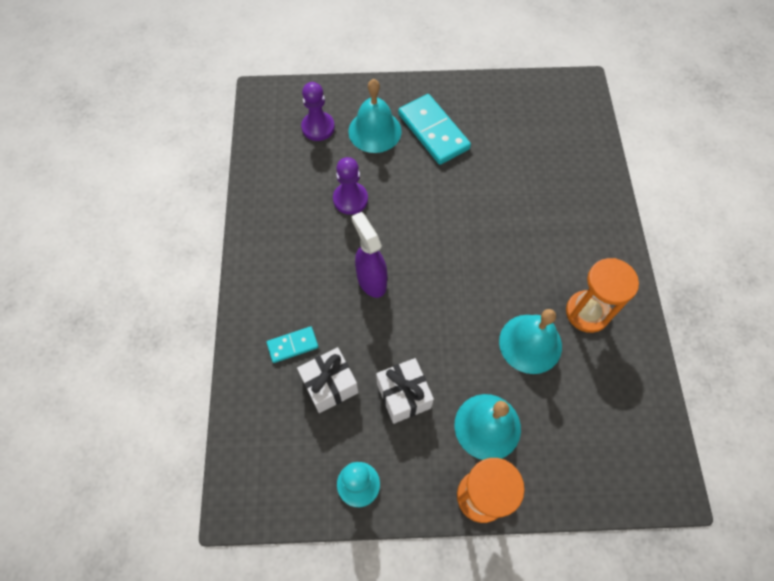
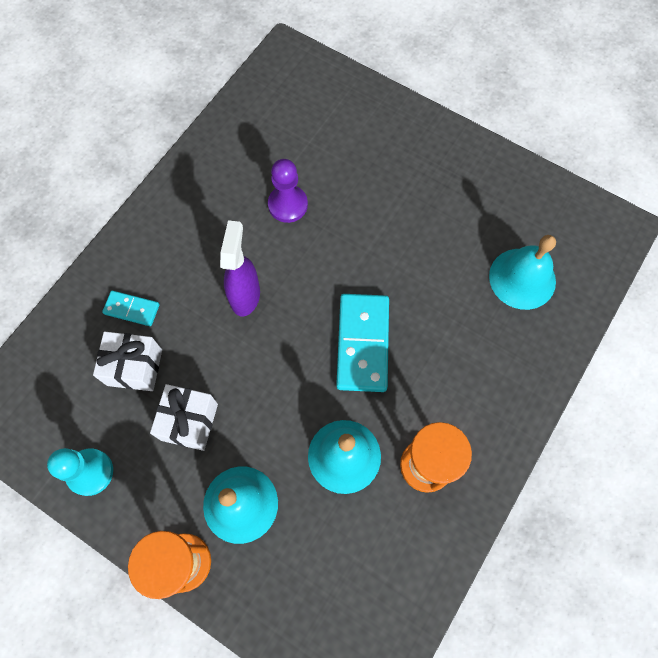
camera: 35 degrees right, 5 degrees up
(318, 127) = (313, 115): purple pawn -> none
(375, 131) = (364, 150): turquoise bell -> turquoise bell (522, 278)
(433, 131) = (421, 185): turquoise domino -> turquoise domino (363, 344)

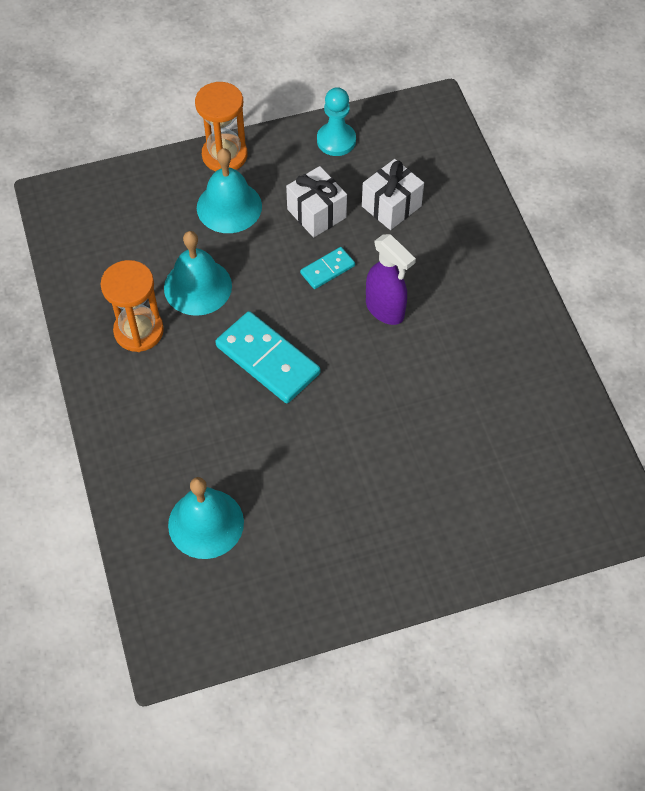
camera: 130 degrees right, 10 degrees down
(132, 309) = (443, 231): turquoise domino -> turquoise domino (327, 269)
(288, 205) = (444, 397): purple pawn -> none

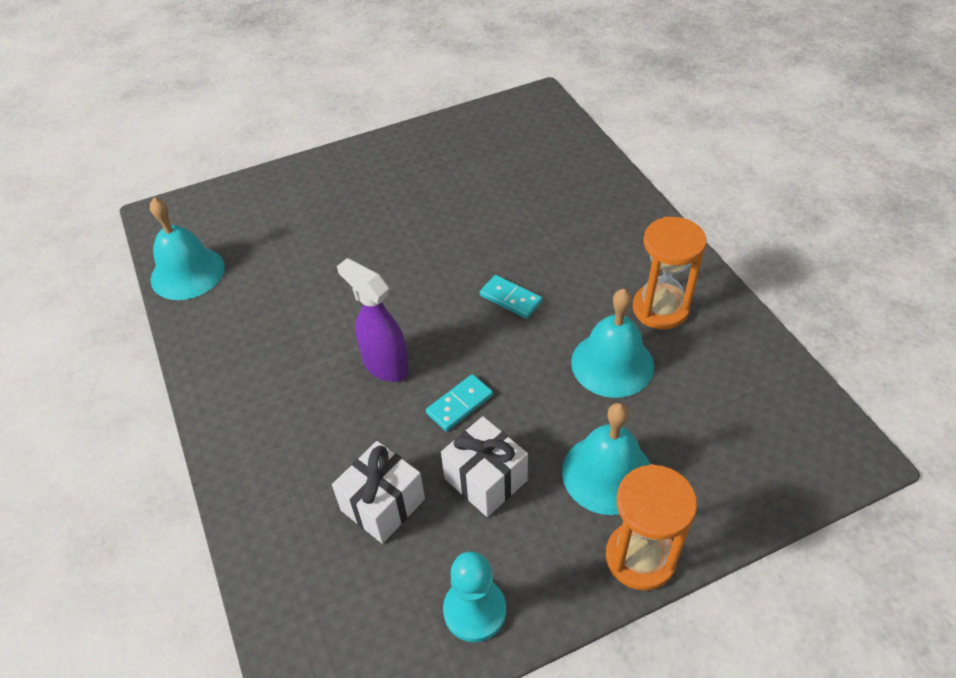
camera: 175 degrees right, 10 degrees down
(206, 523) = (534, 170): turquoise bell -> turquoise bell (187, 272)
(267, 360) = (510, 298): turquoise domino -> turquoise domino, size x0.53

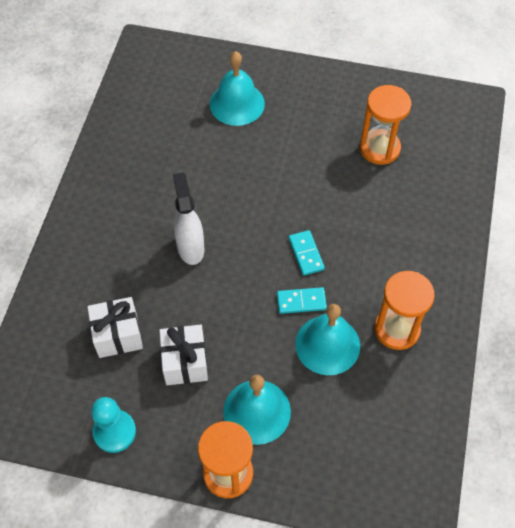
camera: 35 degrees right, 10 degrees up
(187, 272) = (129, 102): turquoise bell -> turquoise bell (237, 103)
(385, 365) = (190, 247): purple spray bottle -> white spray bottle
(460, 404) = (211, 304): turquoise domino -> turquoise domino (301, 302)
(491, 174) = (379, 148): none -> orange hourglass

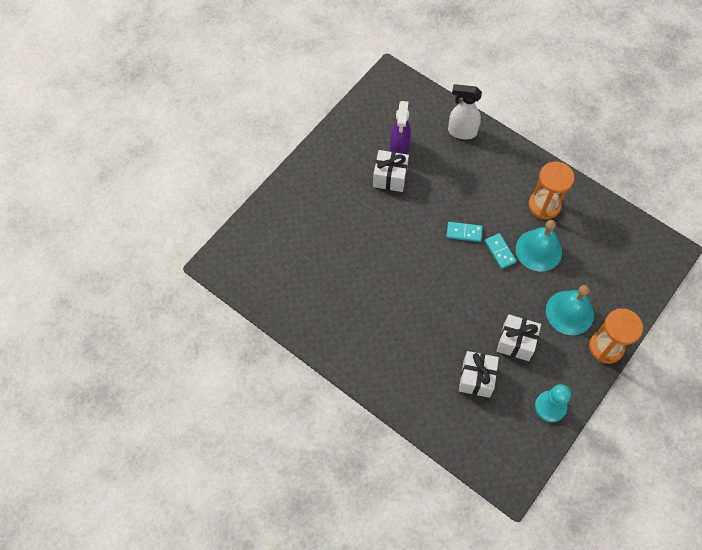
camera: 65 degrees left, 5 degrees up
(190, 247) = (425, 303): white spray bottle -> white spray bottle (461, 132)
(237, 103) = (310, 221): turquoise bell -> none
(301, 302) = (500, 251): turquoise domino -> turquoise domino turned 45 degrees counterclockwise
(336, 153) = (390, 177): none -> white gift
(379, 148) = (399, 149): orange hourglass -> purple spray bottle

